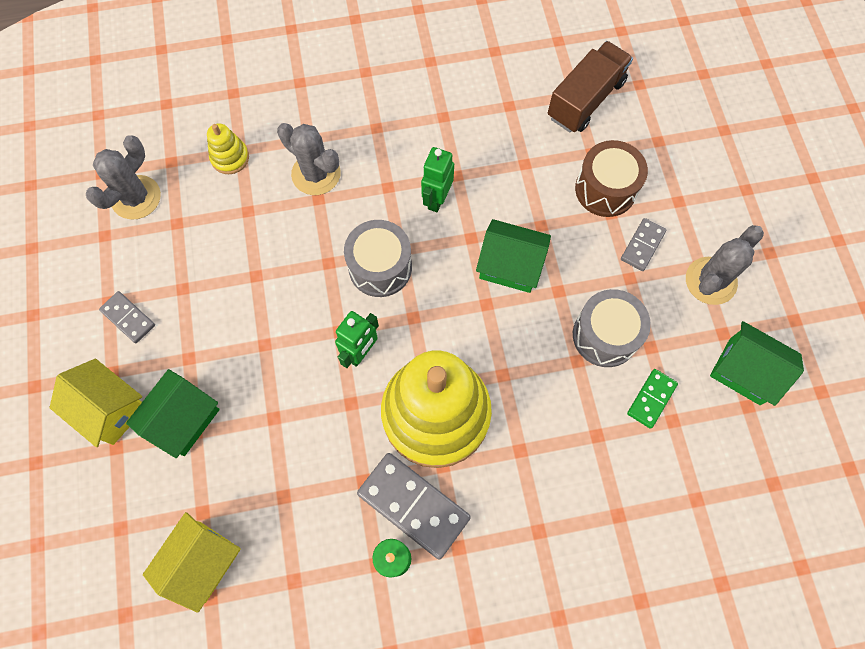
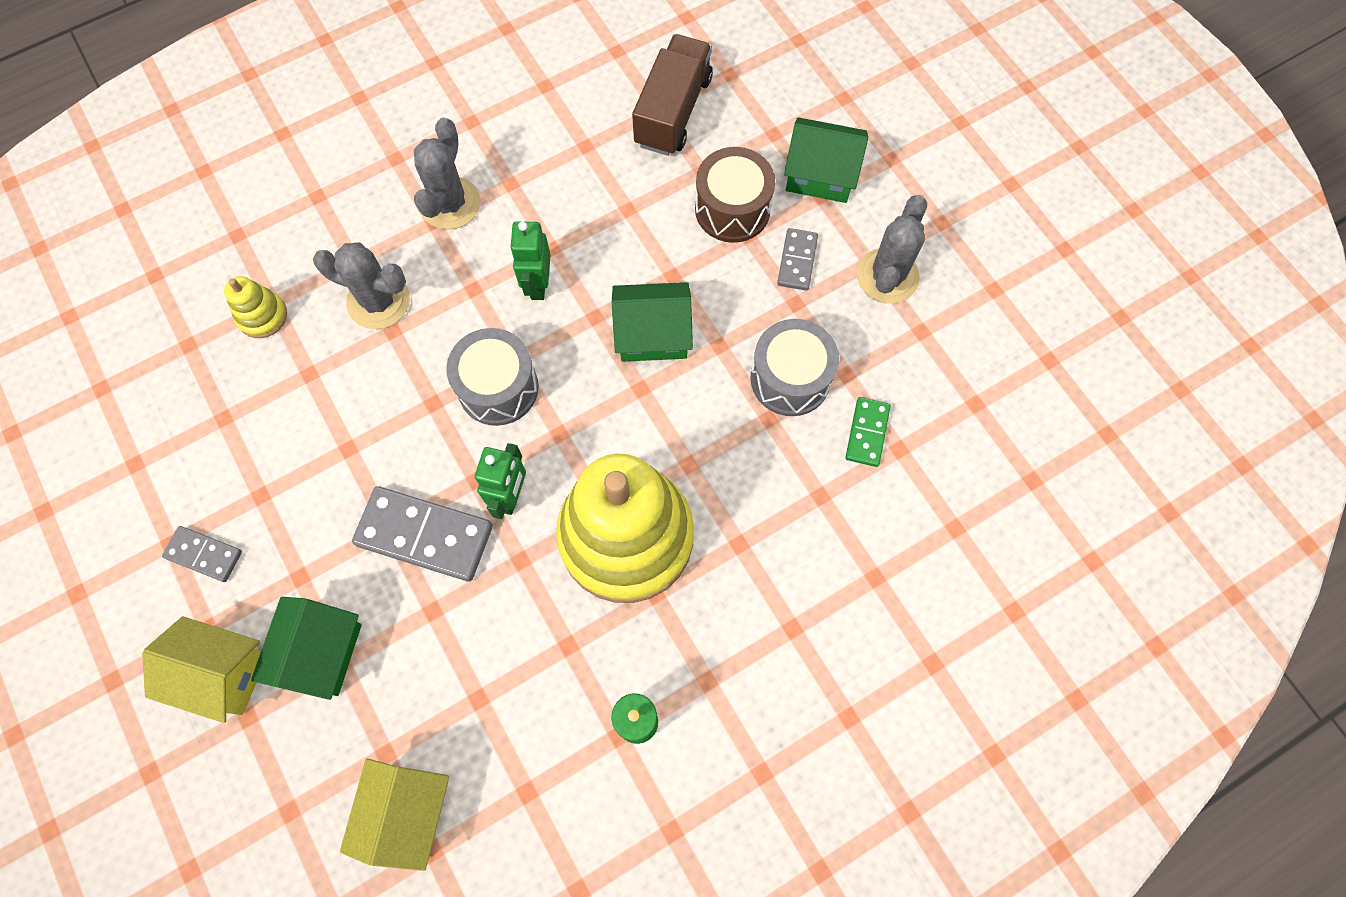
camera: 20 degrees left, 0 degrees up
(136, 197) = (158, 404): grey cactus -> grey cactus (450, 203)
(413, 505) = (638, 652): grey domino -> grey domino (425, 535)
(744, 371) = (959, 366): green house -> green house (820, 175)

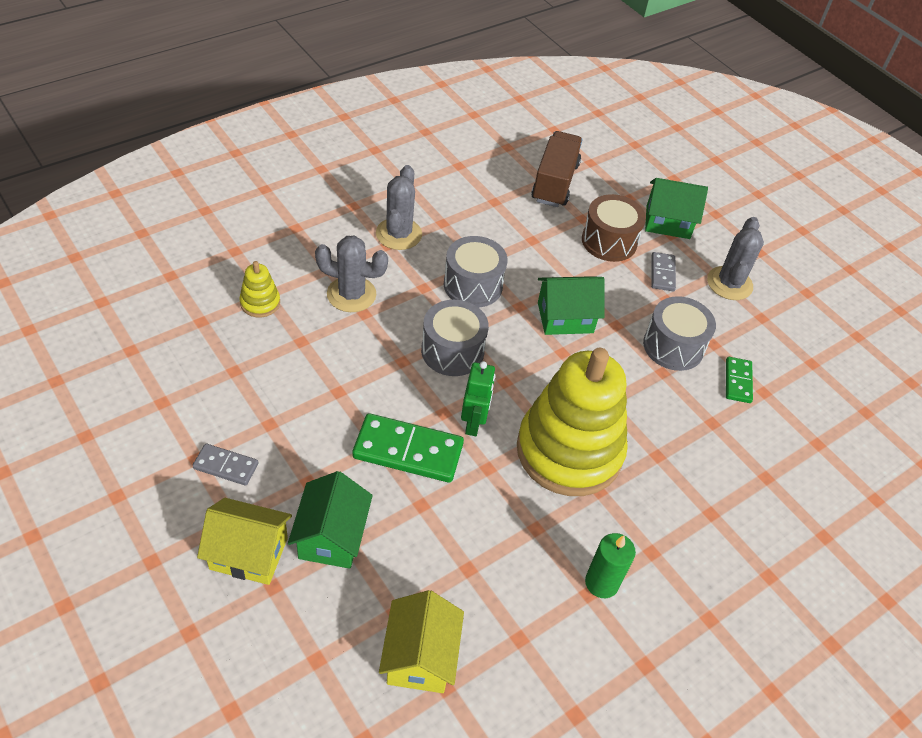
camera: 10 degrees left, 20 degrees down
(425, 535) = (408, 451): grey domino -> green domino
(538, 284) = (473, 285): green robot -> grey drum

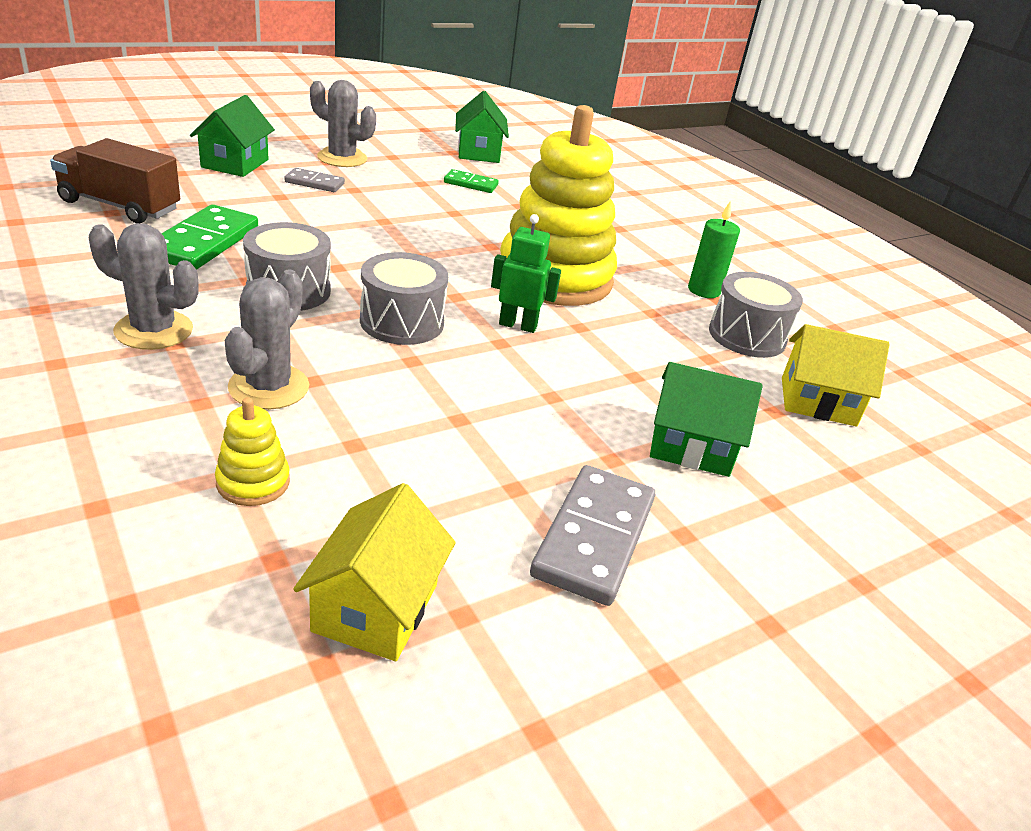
camera: 85 degrees left, 15 degrees down
(225, 466) = (594, 538): grey domino -> grey domino, size x1.81
(249, 553) = (732, 521): yellow house -> yellow house (376, 607)
(408, 451) = (559, 375): green domino -> green domino (203, 242)
(565, 317) = (365, 244): green house -> green house (478, 152)
(609, 241) = (249, 198): brown drum -> none
(673, 346) = (421, 200): grey drum -> grey drum (747, 336)

